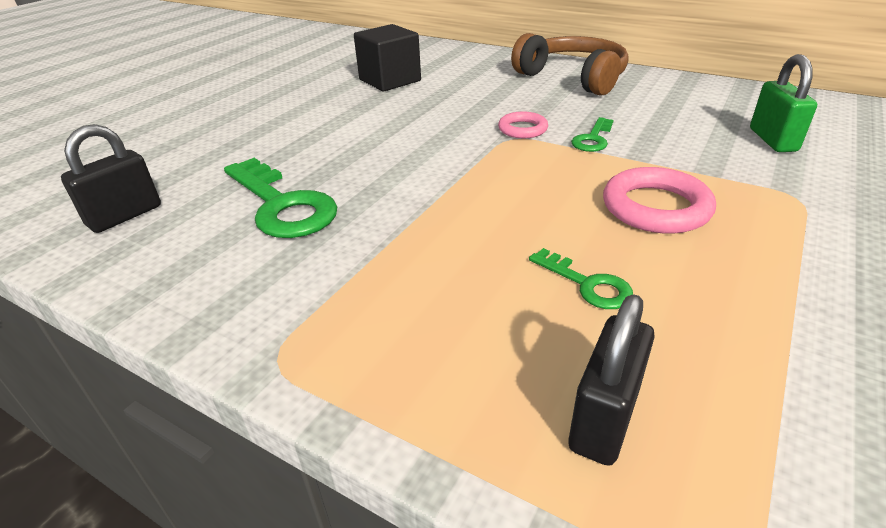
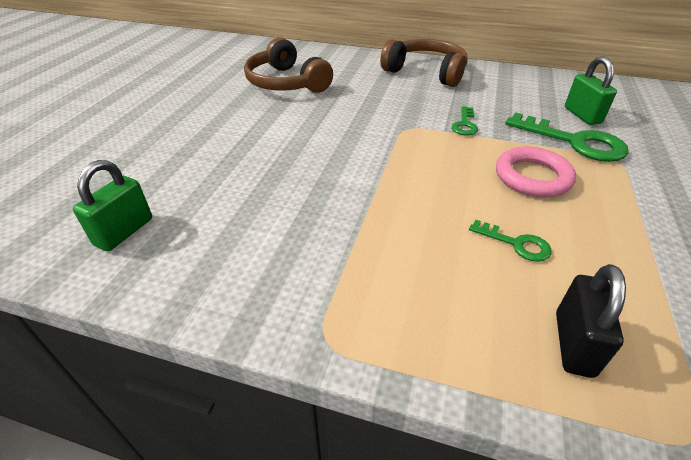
camera: 15 degrees left, 5 degrees up
(125, 216) = (124, 232): black padlock -> green padlock
(282, 205) = (257, 206): green key -> green key (574, 142)
(390, 80) = (286, 83): black cube -> brown headphones
(522, 129) = (411, 120): pink ring -> none

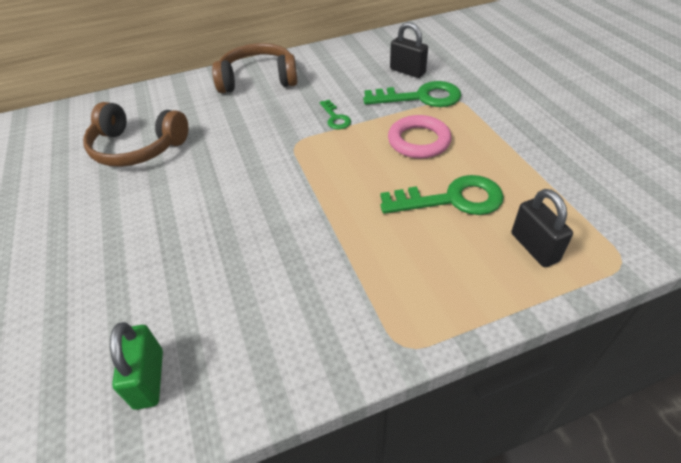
camera: 35 degrees left, 5 degrees up
(516, 244) = (452, 199): green key -> green key, size x1.92
(582, 115) = (407, 71): green padlock -> black padlock

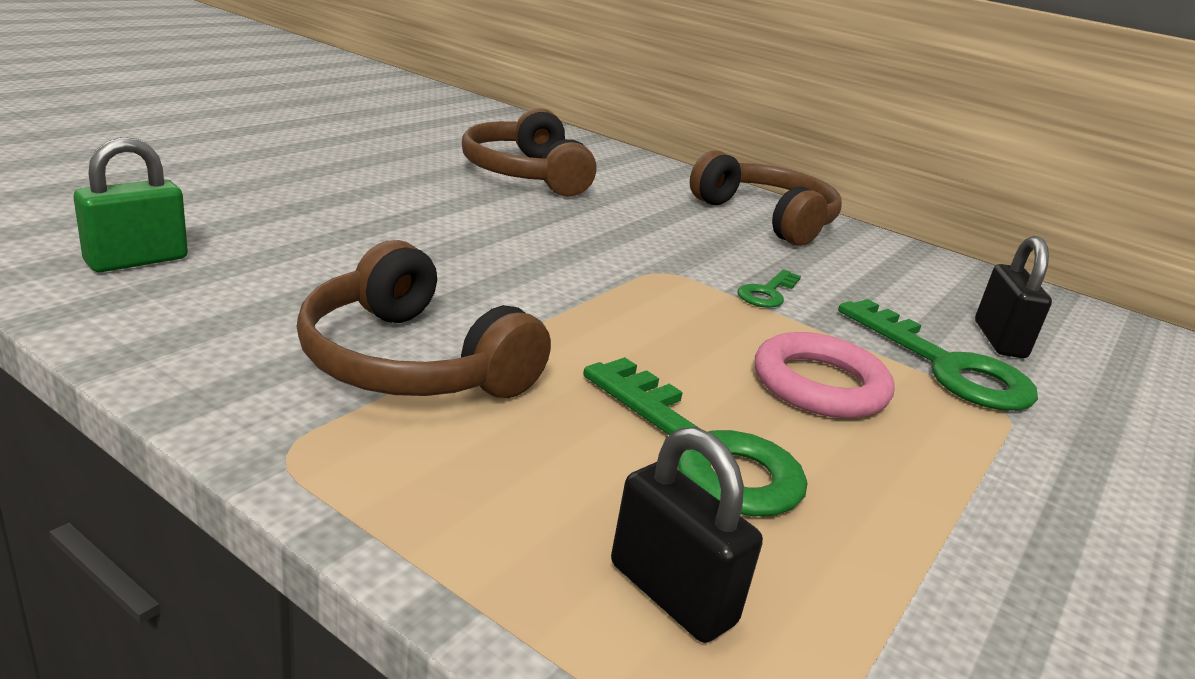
camera: 50 degrees right, 20 degrees down
(341, 273) = (412, 362): none -> brown headphones
(534, 247) = (671, 593): black padlock -> black padlock turned 75 degrees counterclockwise

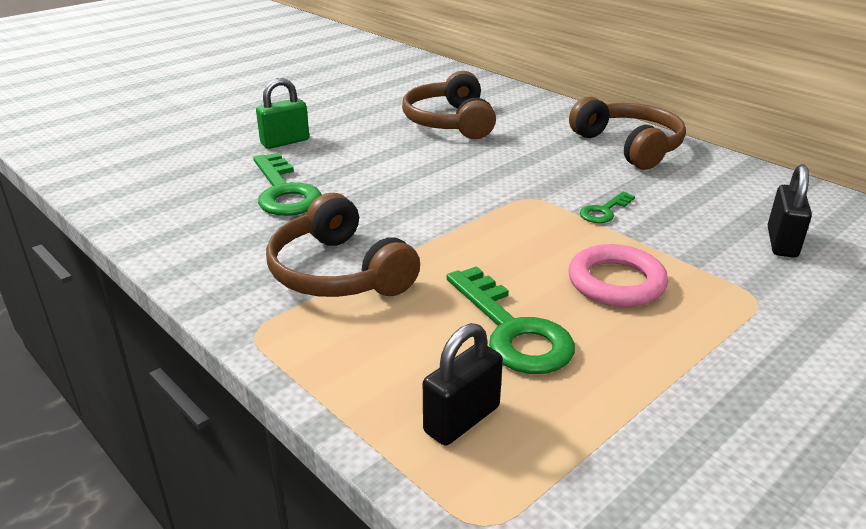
camera: 15 degrees right, 5 degrees up
(137, 260) = (184, 208): green padlock -> green padlock (285, 142)
(671, 593) = (462, 419): black padlock -> black padlock turned 75 degrees clockwise
(946, 366) = (724, 266): green key -> green key (284, 192)

